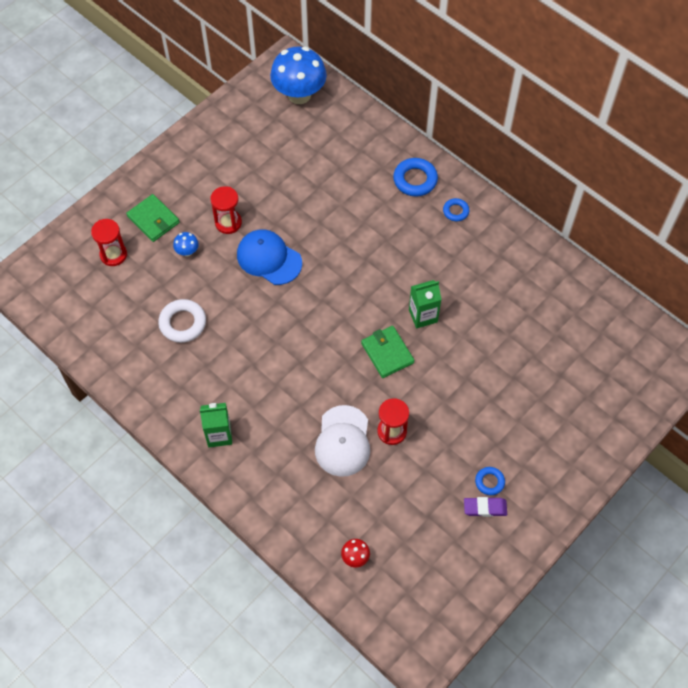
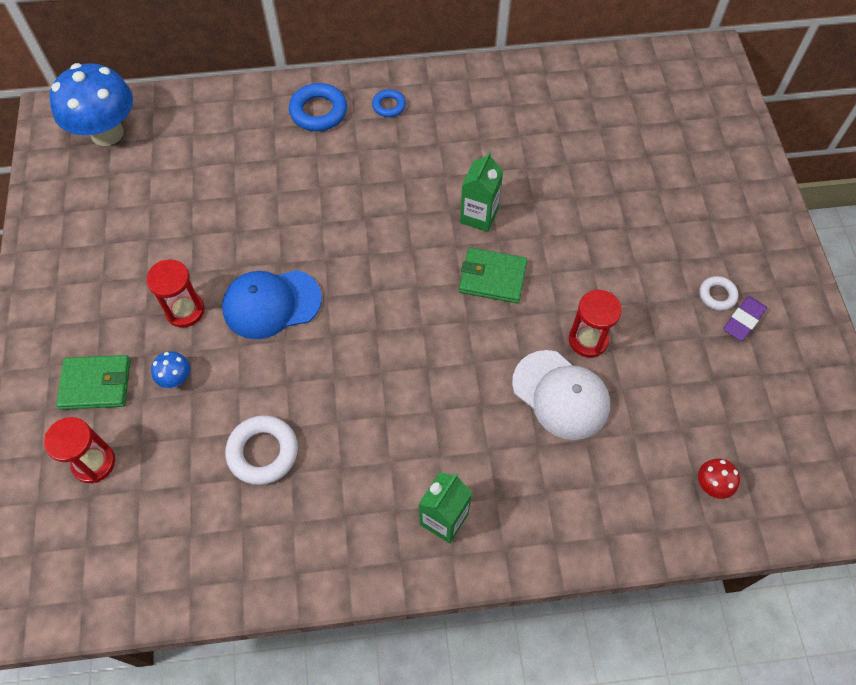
camera: 50 degrees left, 0 degrees up
(489, 482) = (717, 295): blue ring -> white ring

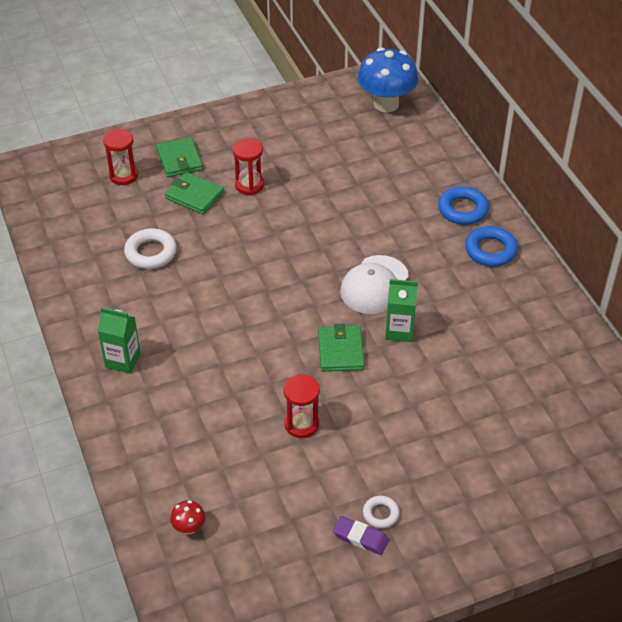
camera: 75 degrees right, 15 degrees down
(176, 379) = (194, 196): blue mushroom -> green wallet
(271, 304) = (270, 227): blue cap -> none
(389, 106) = (490, 250): blue ring -> blue ring, size x1.71
(561, 395) = (244, 413): white cap -> white cap (374, 285)

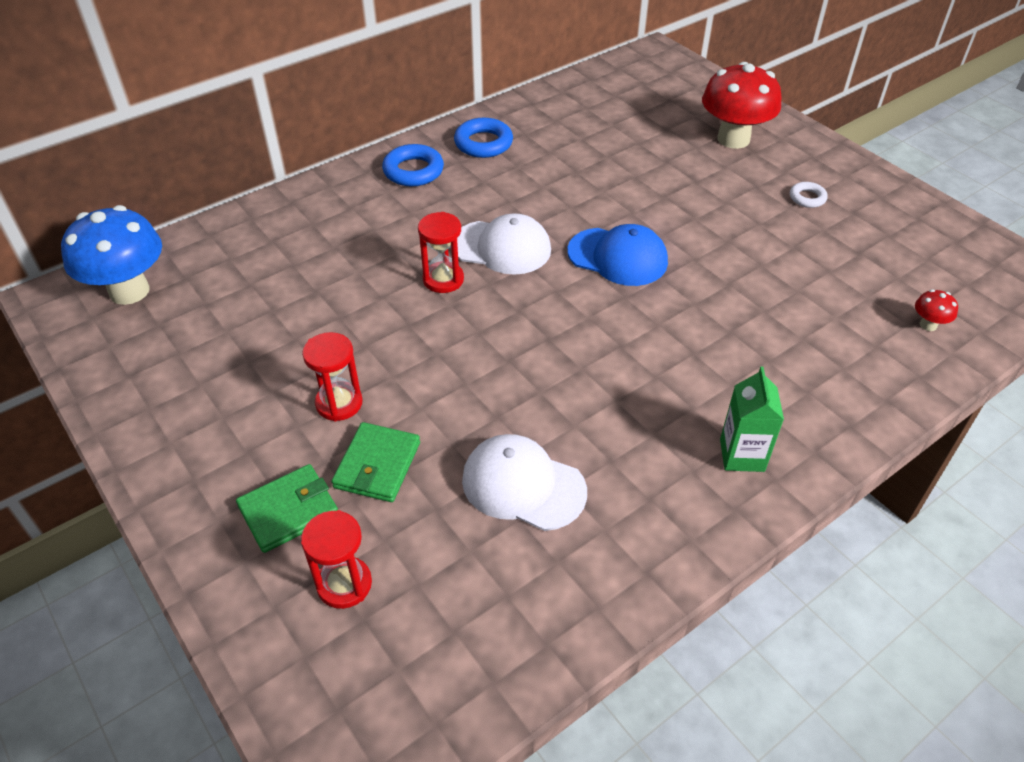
camera: 105 degrees left, 0 degrees up
(151, 253) = (523, 485): white ring -> white cap
(301, 424) = (738, 268): red hourglass -> red hourglass (443, 279)
(340, 351) = (618, 257): green wallet -> blue cap
(360, 537) = (842, 206): purple eraser -> none
(399, 331) = (566, 219): green carton -> none
(462, 209) = (348, 197): blue ring -> blue ring (483, 143)
(493, 490) = (733, 139): none -> red mushroom

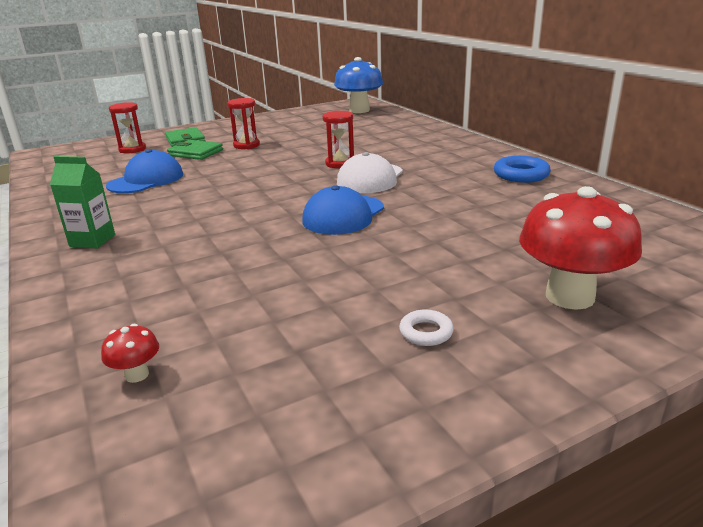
camera: 100 degrees right, 20 degrees down
(413, 171) = (474, 155): blue ring -> none
(523, 485) = (146, 180): white cap -> blue cap

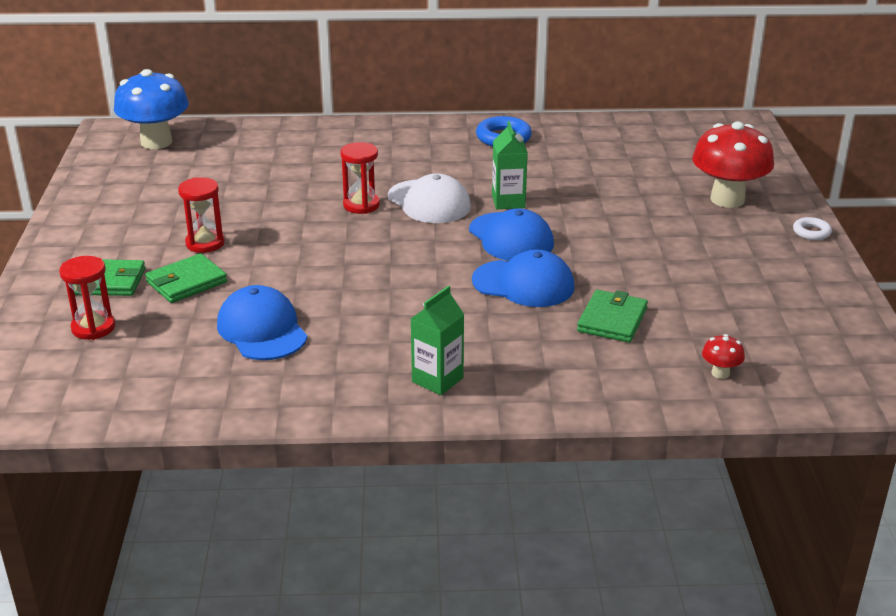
camera: 65 degrees left, 5 degrees up
(225, 287) = (612, 320): none -> green wallet
(266, 237) = (523, 284): none -> blue cap
(407, 201) = (508, 202): none -> green carton
(426, 332) = (737, 258): white ring -> white ring (811, 232)

